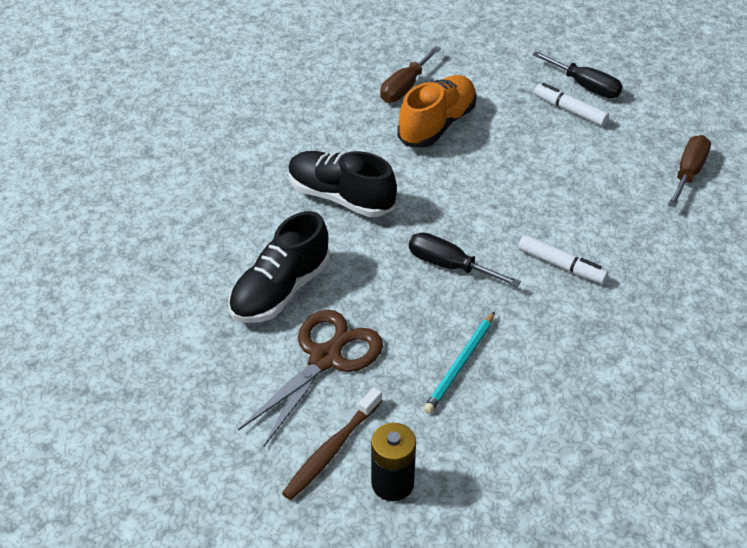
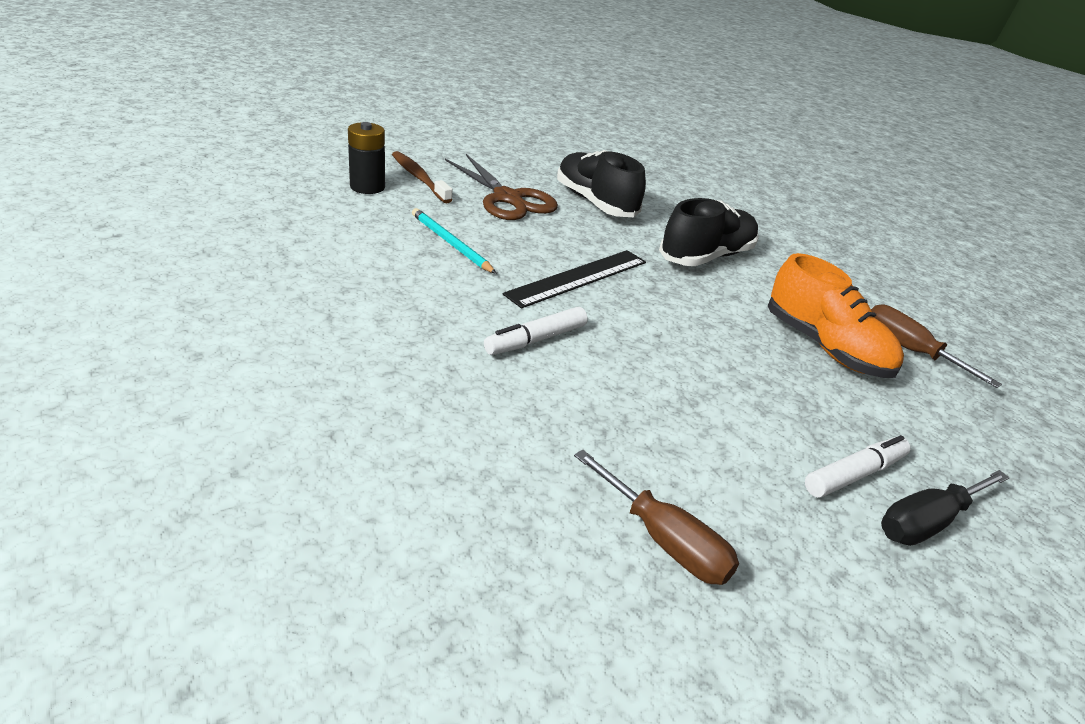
camera: 105 degrees right, 10 degrees down
(449, 265) = (578, 278): black screwdriver -> black ruler

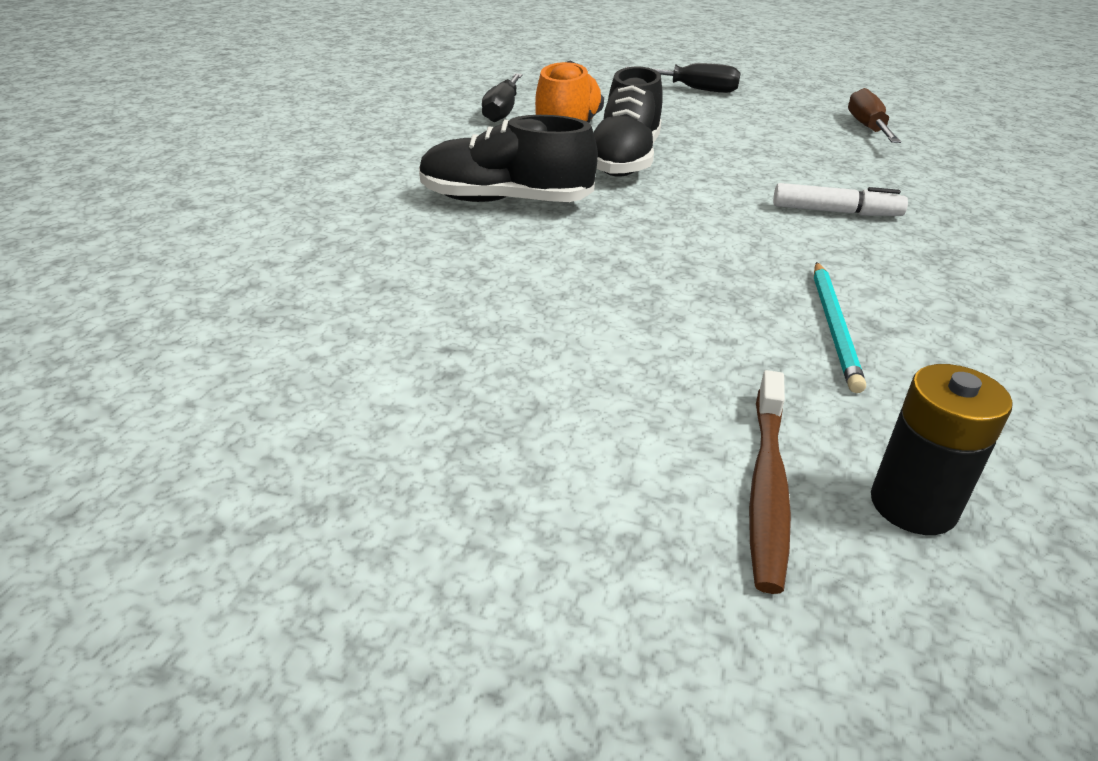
camera: 130 degrees left, 0 degrees up
(507, 198) = (638, 366): brown scissors -> none
(578, 278) = (707, 235): black ruler -> none
(595, 203) = (499, 304): black shoe -> black shoe (624, 160)
(854, 474) = (699, 105): white marker -> none
(908, 350) = (502, 111): brown screwdriver -> black screwdriver

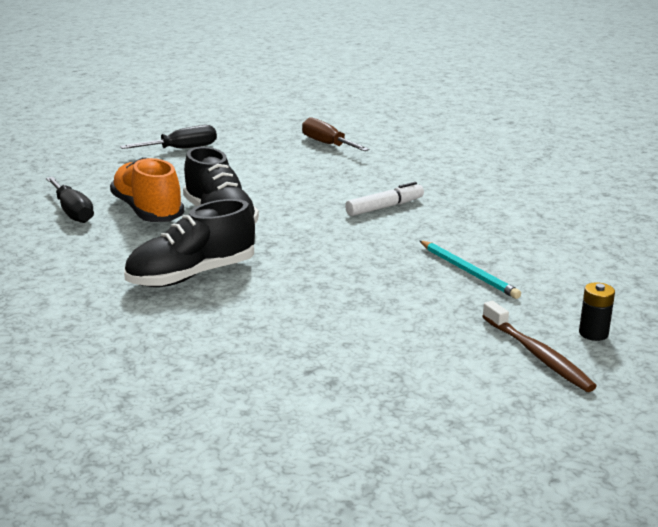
camera: 40 degrees left, 10 degrees down
(913, 505) = (593, 333): black battery -> black battery, size x0.66

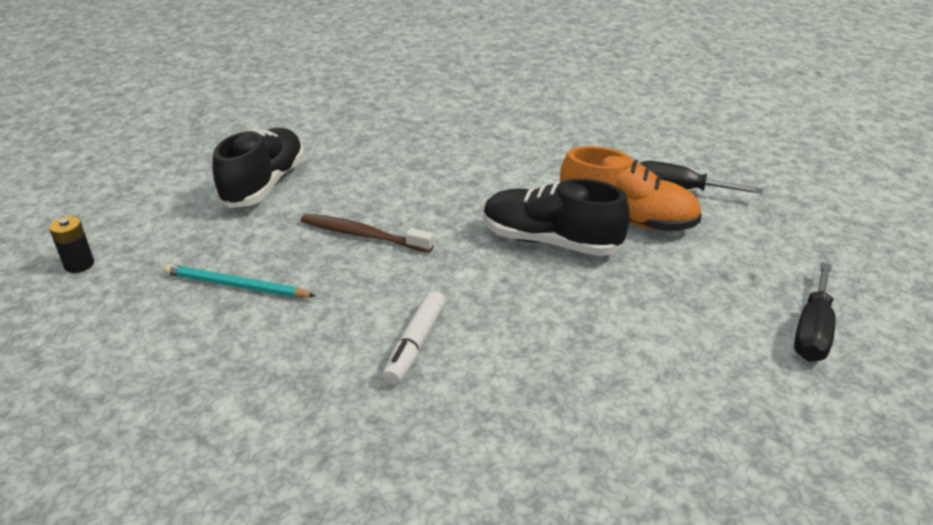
camera: 140 degrees right, 10 degrees up
(192, 275) = (467, 180): black shoe -> black shoe (264, 185)
(327, 144) = (684, 467): brown screwdriver -> none
(538, 355) = (125, 226): brown toothbrush -> brown toothbrush (362, 235)

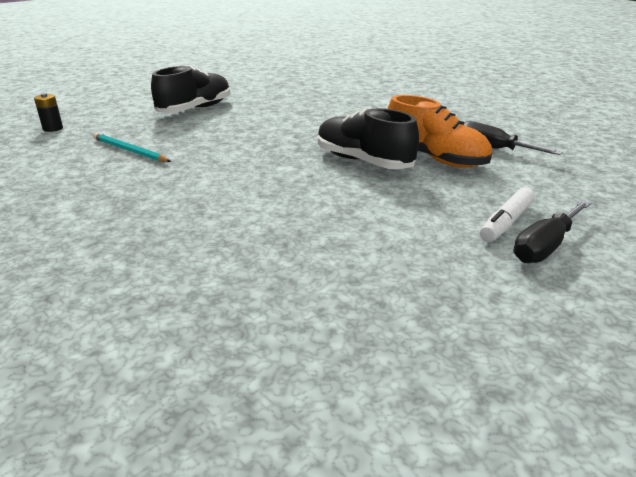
camera: 20 degrees right, 5 degrees down
(362, 235) = (233, 139): brown toothbrush -> none
(415, 345) = (213, 197): white marker -> white marker (506, 222)

